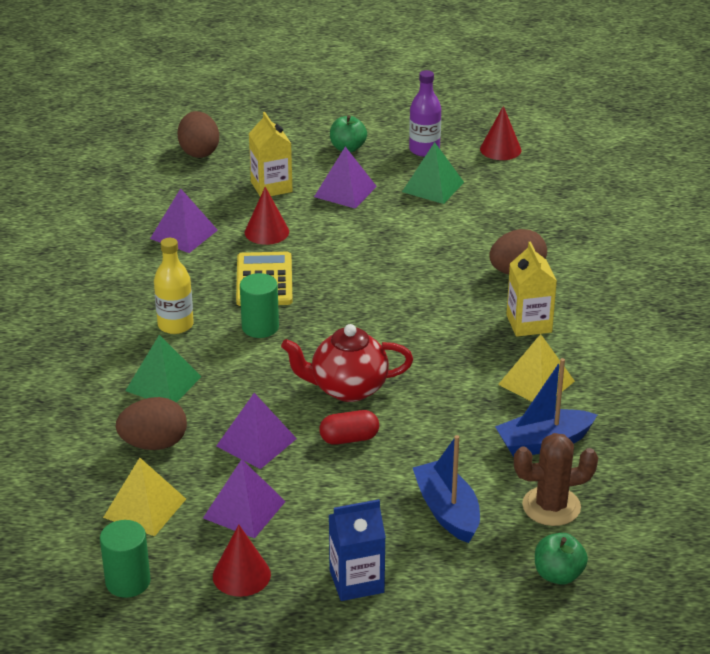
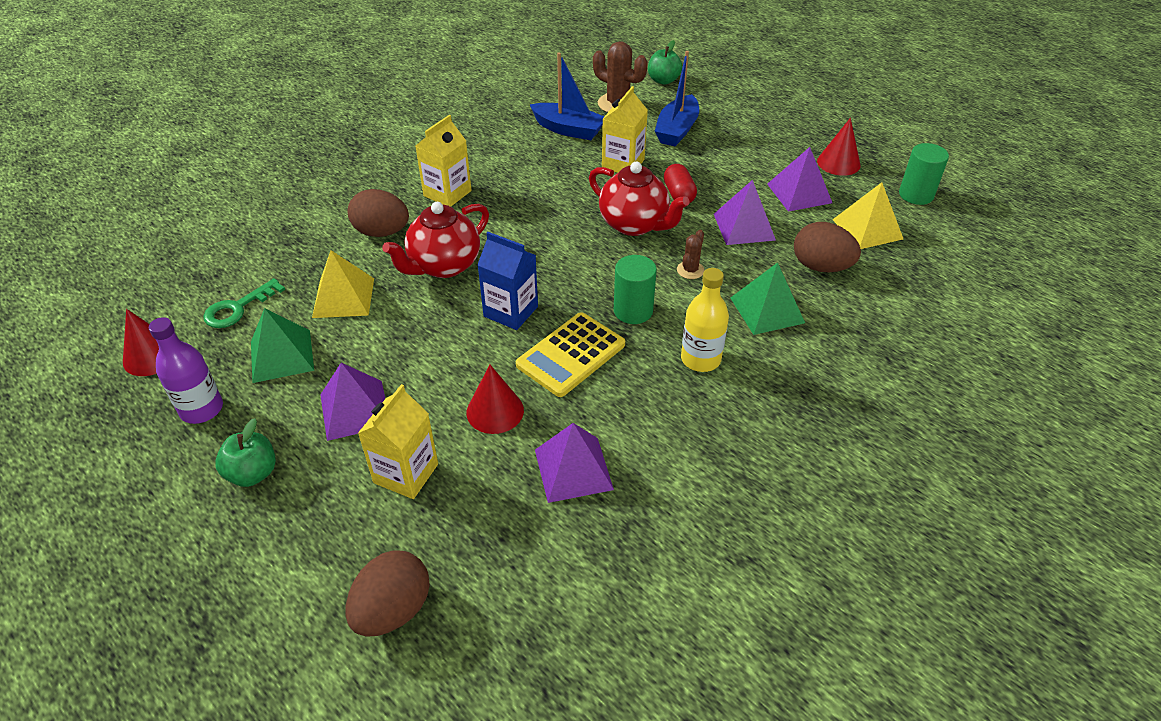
camera: 135 degrees left, 10 degrees up
(255, 379) = (690, 270): none -> brown cactus
(349, 438) = (679, 194): red capsule -> red capsule turned 45 degrees clockwise
(356, 581) = (773, 128): blue carton -> blue carton (511, 311)
(434, 278) = (443, 266): none -> red teapot
(439, 438) = (623, 164): none -> yellow carton
(507, 188) = (238, 308): none -> green key
(536, 382) = (512, 159): yellow pyramid -> yellow pyramid (343, 297)

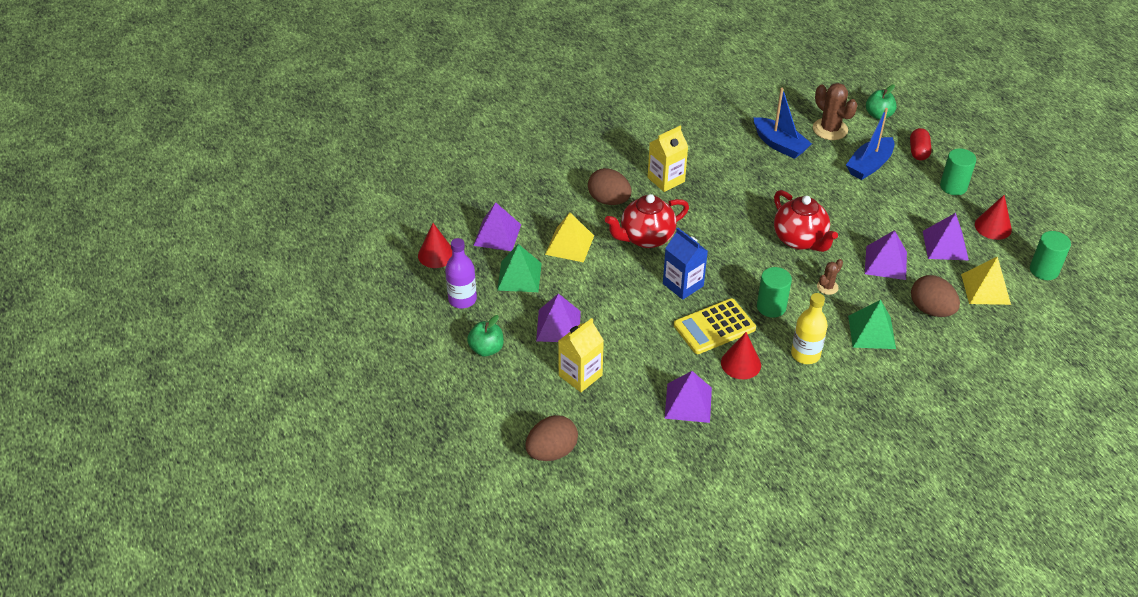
camera: 20 degrees right, 0 degrees up
(238, 308) = (497, 235): green key -> purple pyramid
(495, 411) = (649, 351): red cone -> red cone (741, 363)
(623, 164) = (812, 186): yellow carton -> none
(679, 194) = (846, 223): red capsule -> red capsule (918, 151)
(776, 132) = (953, 186): none -> green cylinder

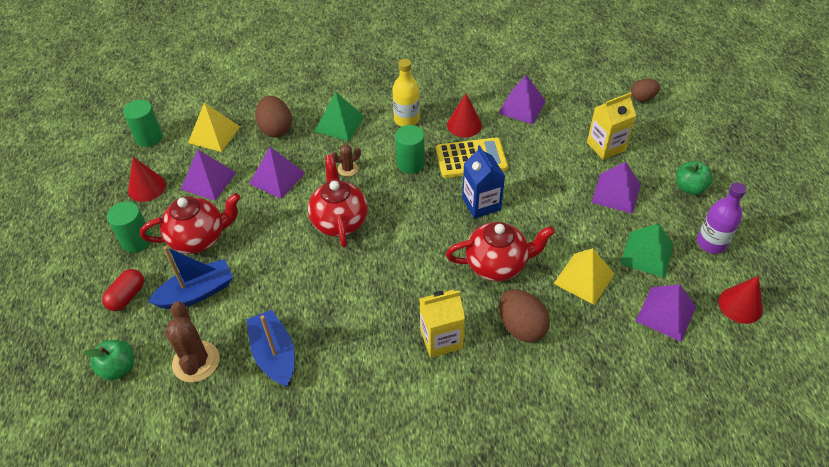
camera: 160 degrees left, 5 degrees up
(552, 451) = (642, 98): brown egg -> brown egg, size x0.65
(905, 200) = (199, 238): none -> red teapot

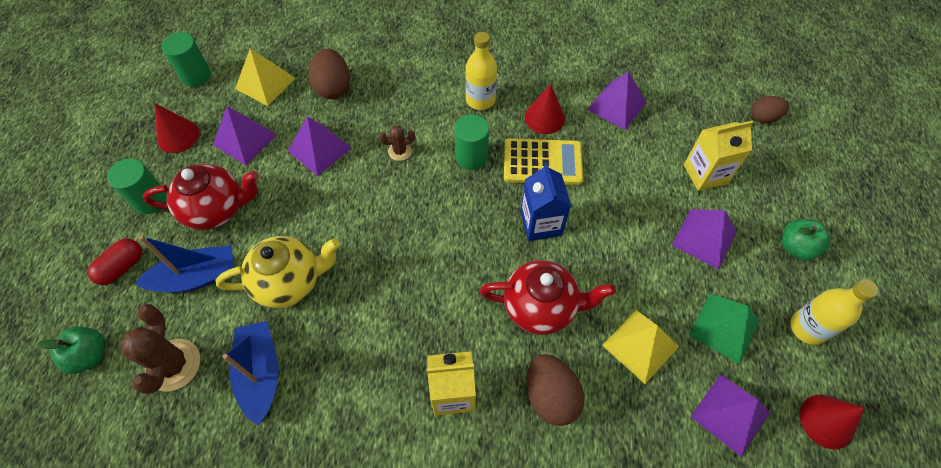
camera: 10 degrees right, 10 degrees up
(280, 282) = (290, 282): none -> yellow teapot
(339, 123) = (404, 92): green pyramid -> none
(339, 221) = (374, 216): red teapot -> none
(711, 243) = (807, 328): purple bottle -> yellow bottle

